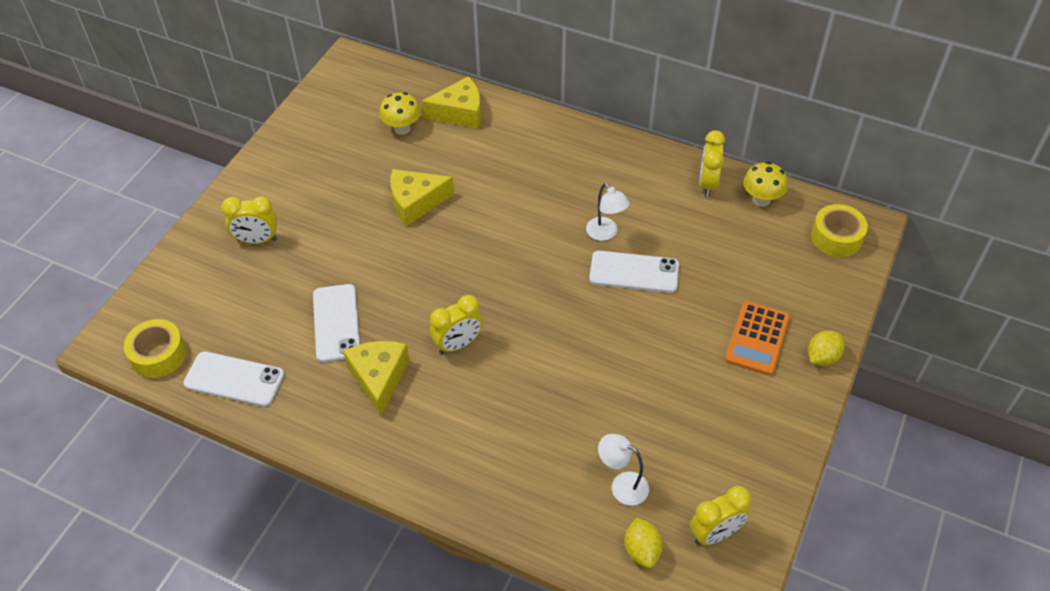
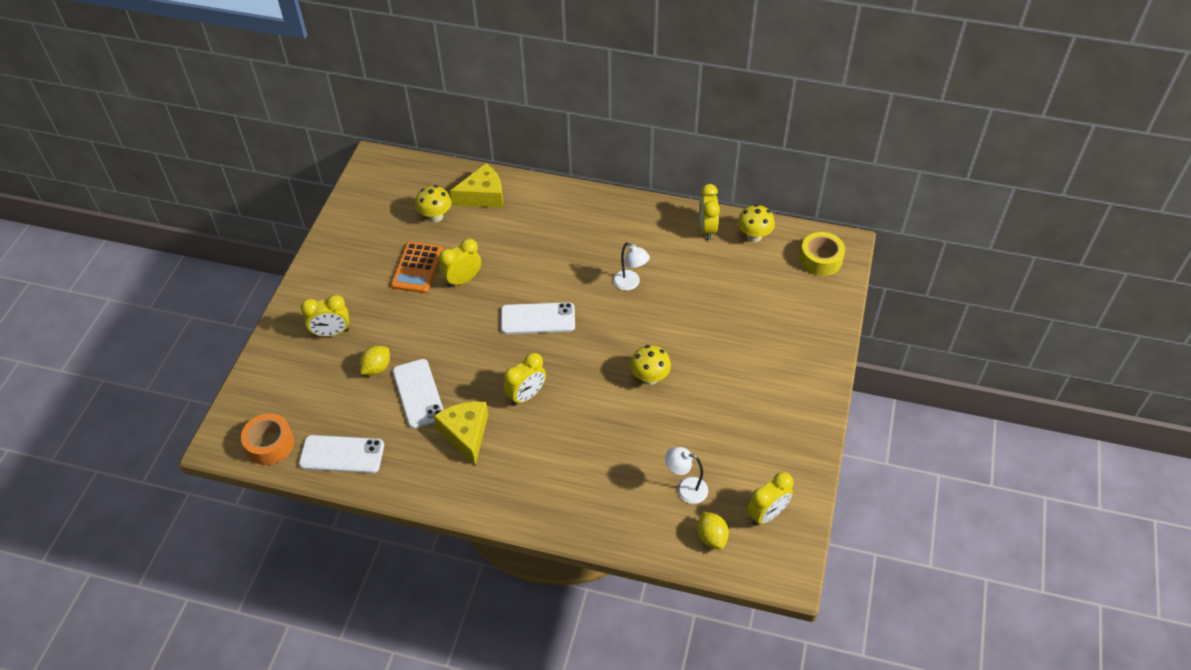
camera: 10 degrees left, 0 degrees up
(158, 355) = (270, 444): yellow tape -> orange tape
(416, 202) = (463, 280): yellow cheese -> yellow clock
(606, 345) = (650, 377): none -> yellow mushroom
(634, 272) = (660, 313): white phone -> white phone (537, 319)
(757, 338) = (771, 353): orange calculator -> orange calculator (417, 268)
(822, 357) = (826, 360): yellow lemon -> yellow lemon (377, 368)

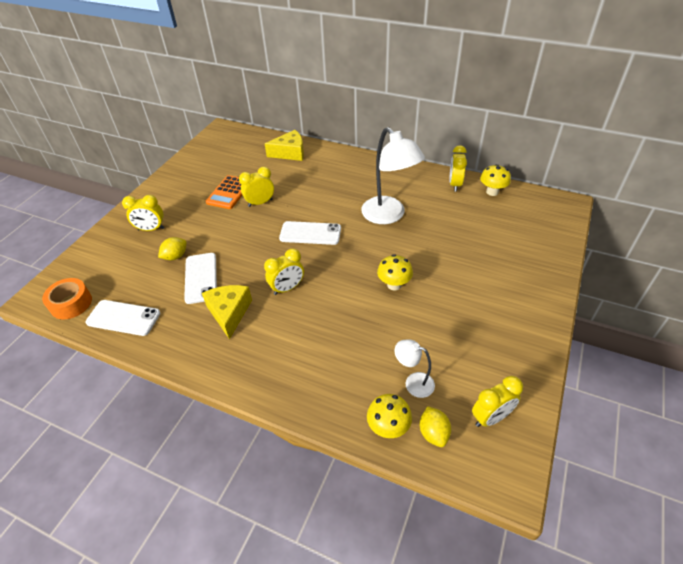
camera: 10 degrees right, 5 degrees down
(435, 216) = (252, 162): yellow mushroom -> yellow mushroom (388, 427)
(630, 284) = (389, 216): white lamp -> white lamp, size x2.03
(820, 259) = (547, 211): yellow tape -> none

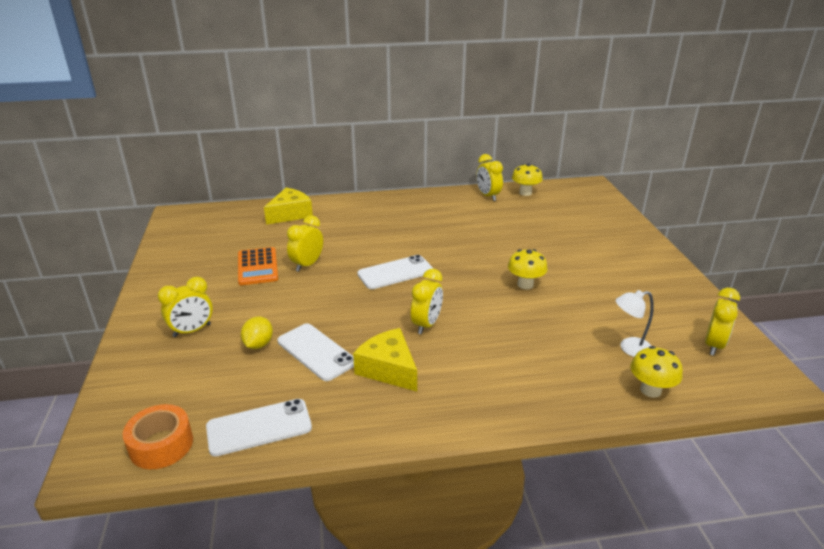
camera: 35 degrees left, 15 degrees down
(389, 216) = (456, 235): white lamp -> none
(433, 433) = (688, 376): yellow lemon -> none

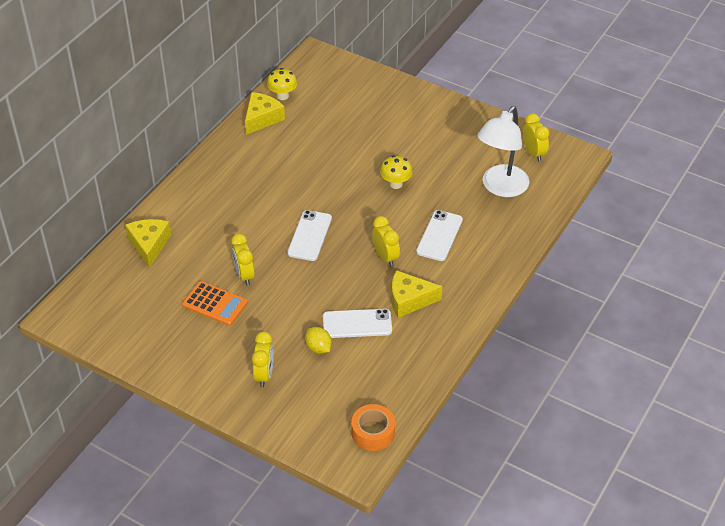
camera: 50 degrees left, 15 degrees up
(259, 427) = (401, 383): white phone -> white phone (439, 236)
(488, 196) = (262, 118): yellow clock -> yellow cheese
(629, 348) = (500, 188): white lamp -> white lamp, size x2.03
(650, 390) = (537, 207): yellow mushroom -> none

